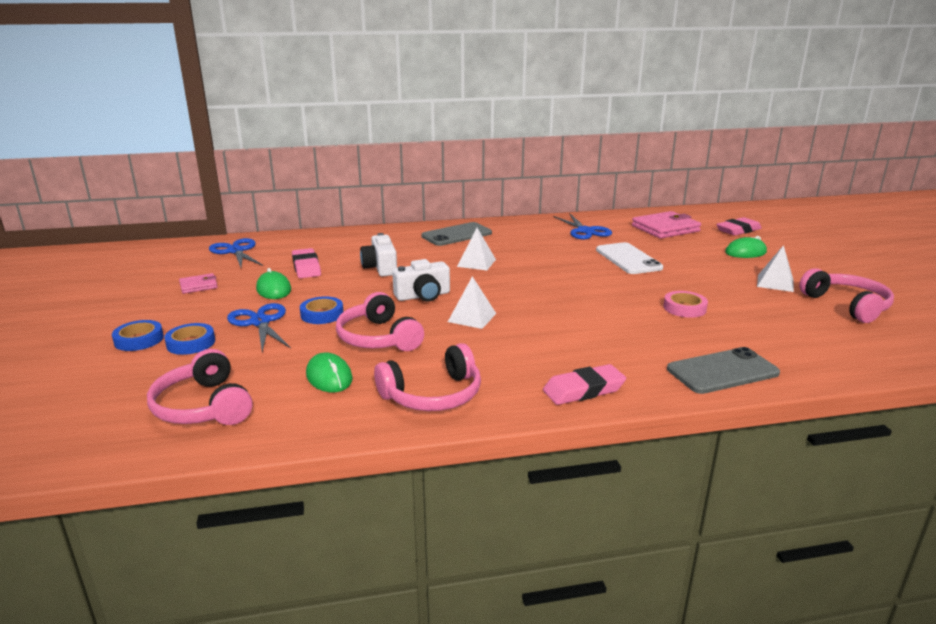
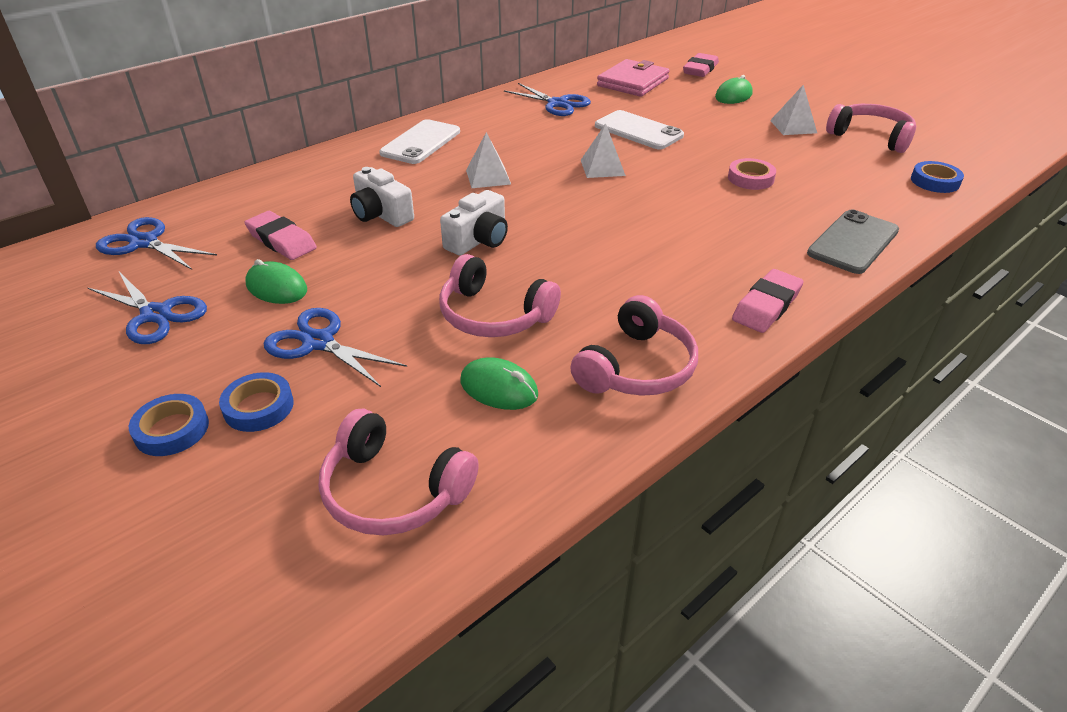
camera: 30 degrees left, 15 degrees up
(198, 286) = (156, 315): pink wallet -> blue scissors
(322, 314) = (387, 304): blue tape -> blue tape (935, 181)
(456, 235) = (421, 142): grey phone -> white phone
(472, 317) = (565, 253): white pyramid -> white pyramid (602, 167)

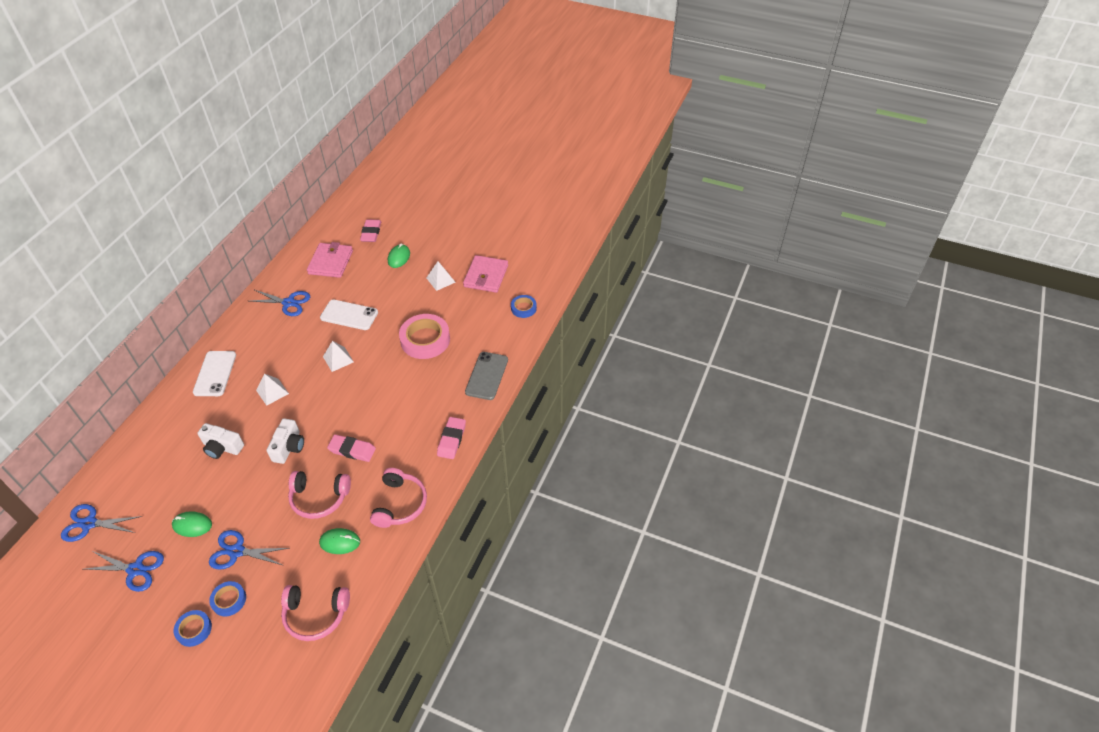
camera: 25 degrees left, 10 degrees up
(281, 240) = (174, 490): pink eraser -> pink eraser (352, 450)
(750, 178) = (425, 340): pink tape -> pink tape, size x1.86
(870, 137) = (486, 276): pink headphones -> pink wallet

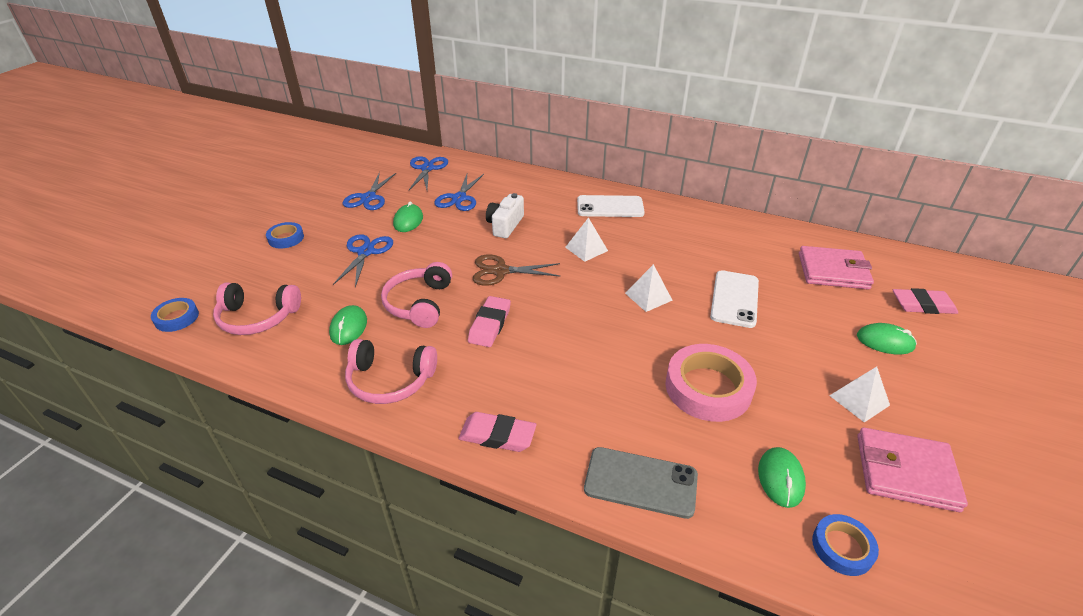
camera: 90 degrees right, 10 degrees down
(229, 600) = (308, 254): blue tape -> blue tape (177, 318)
(289, 303) = (738, 244): blue scissors -> blue scissors (459, 198)
(289, 447) = (500, 271): white camera -> brown scissors
(315, 615) = (257, 317): pink headphones -> pink headphones turned 90 degrees counterclockwise
(487, 321) = (780, 478): none -> green mouse

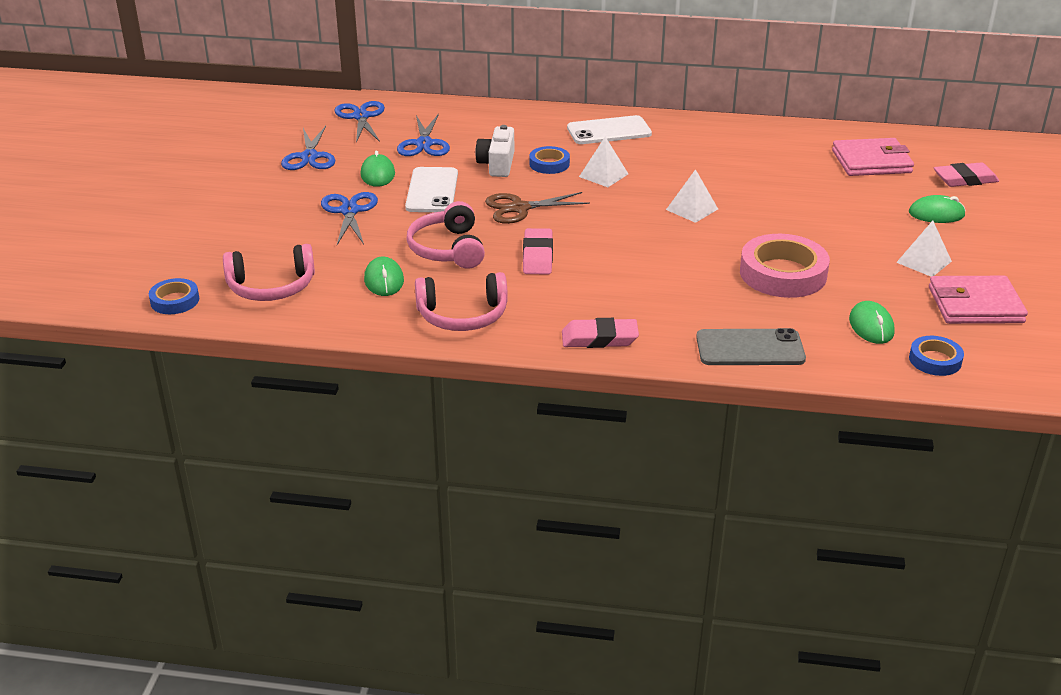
camera: 15 degrees left, 5 degrees down
(286, 238) = (239, 211): blue tape -> blue tape (549, 164)
(734, 299) = (781, 199): white phone -> white phone (432, 191)

